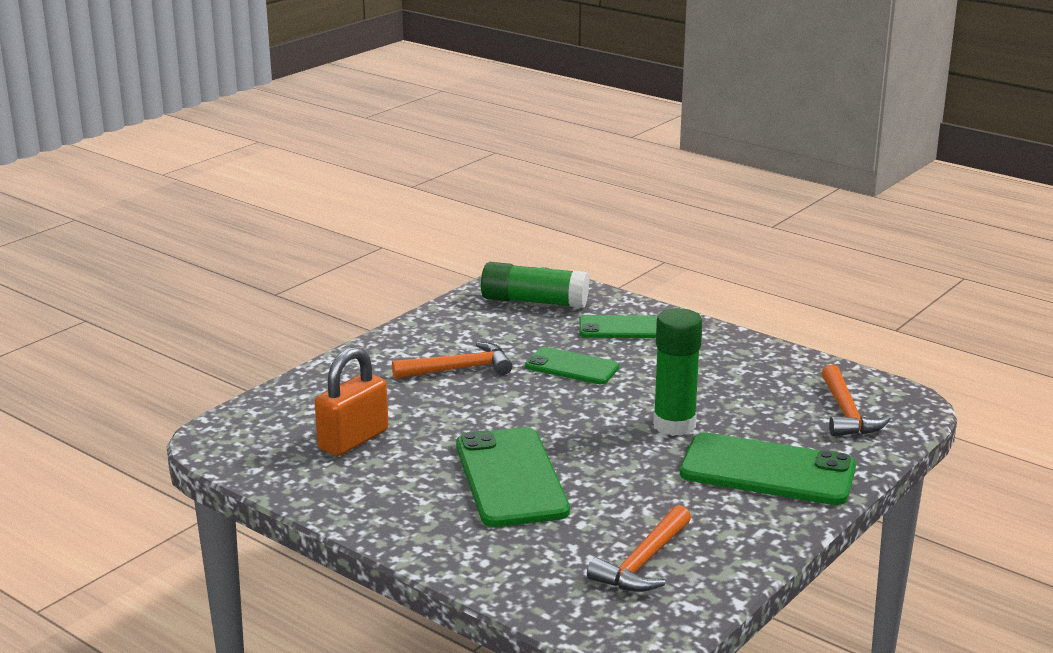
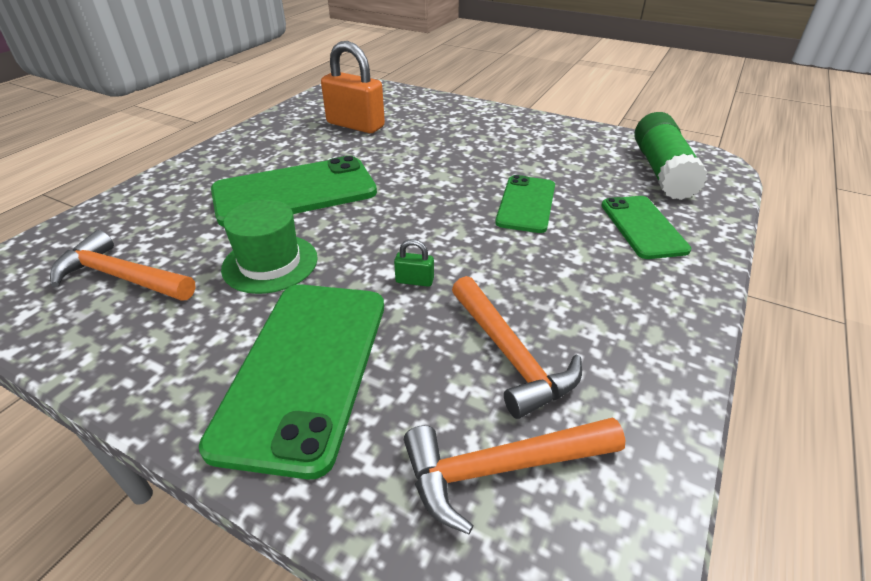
camera: 80 degrees right, 15 degrees up
(459, 369) = (490, 150): orange hammer -> orange hammer (510, 355)
(637, 488) = (270, 263): none -> green hat
(674, 425) = (414, 281): green glue stick -> green padlock

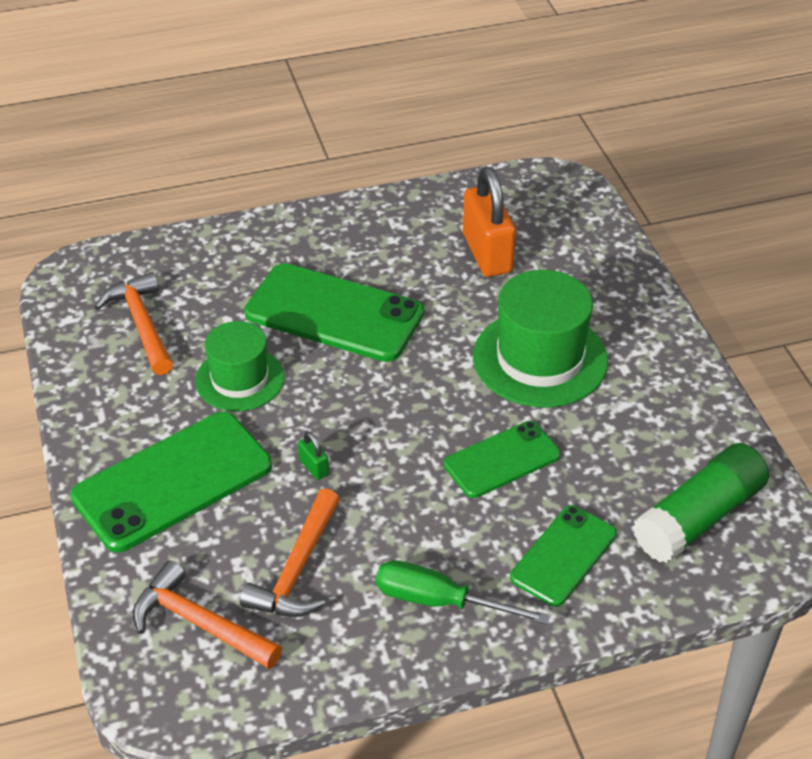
camera: 45 degrees right, 5 degrees up
(463, 151) = (540, 359): none -> green hat
(632, 300) = (440, 601): none -> green screwdriver

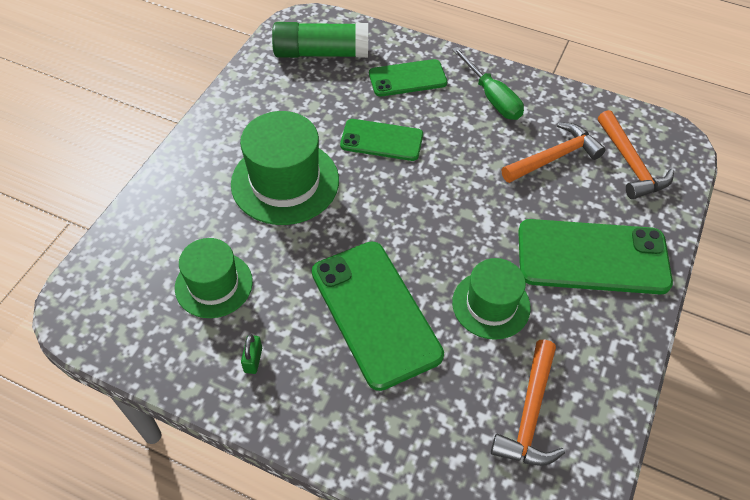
camera: 140 degrees left, 10 degrees up
(314, 467) = (494, 207): green padlock -> green padlock (253, 360)
(487, 253) = (214, 284): orange padlock -> green hat

